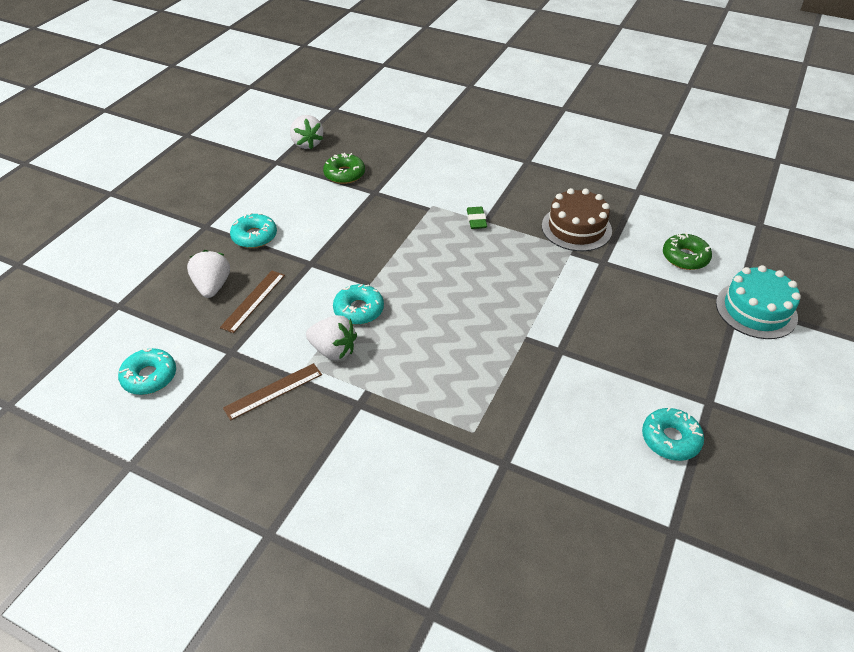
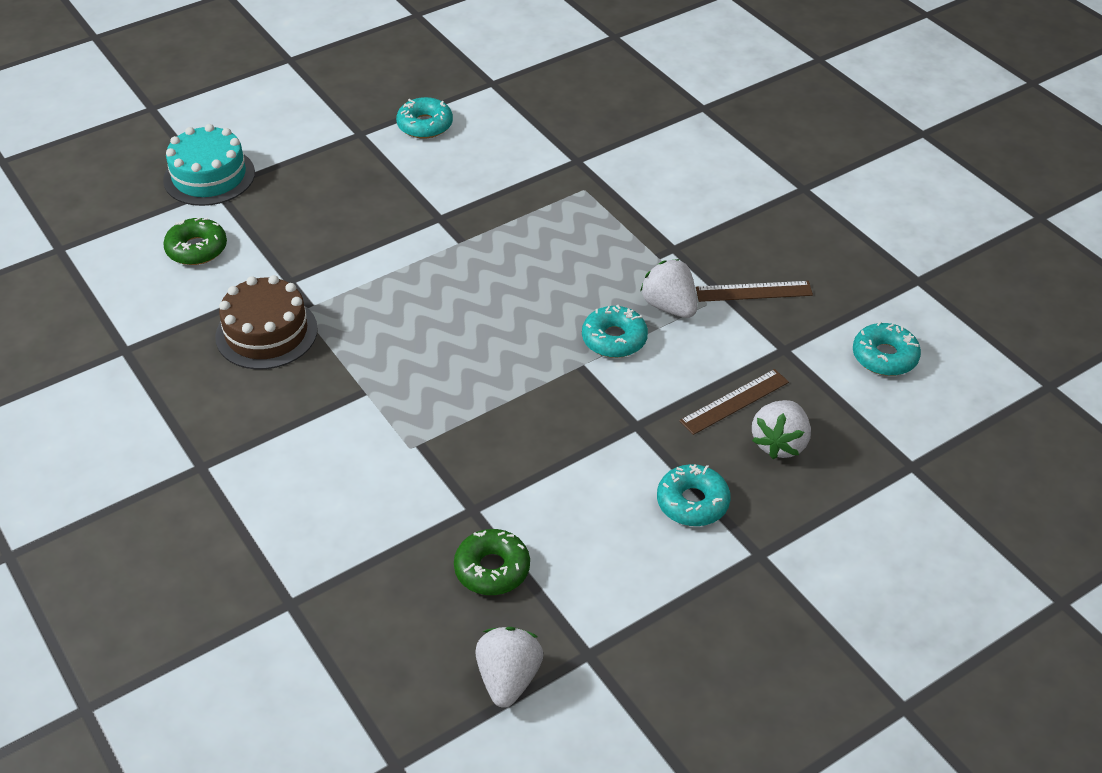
camera: 150 degrees left, 0 degrees up
(476, 220) = (375, 398): green eraser -> none

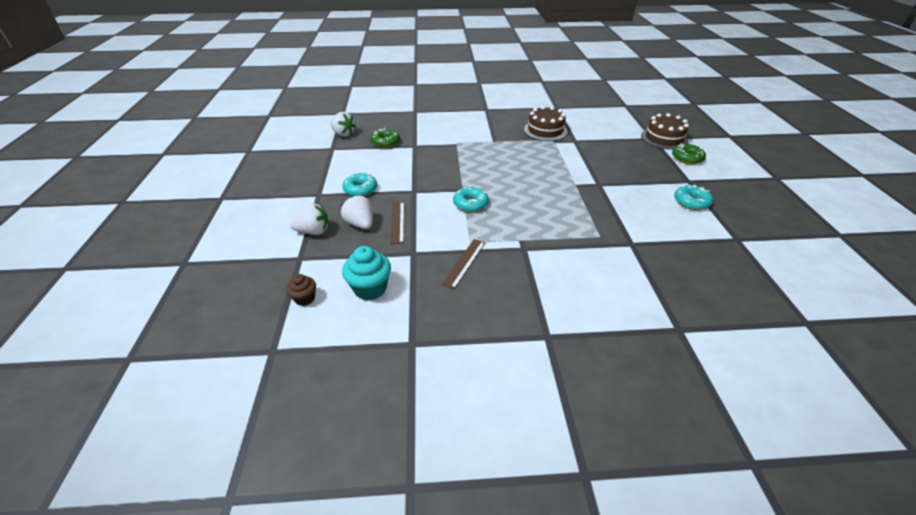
camera: 120 degrees right, 5 degrees down
(197, 249) = (609, 127): green donut -> green donut (687, 158)
(209, 176) = (664, 138): turquoise cake -> brown cake
(669, 306) = (478, 228): white strawberry -> white strawberry (314, 231)
(884, 357) = (370, 288): turquoise donut -> turquoise cupcake
(963, 409) = (305, 298): none -> brown cupcake

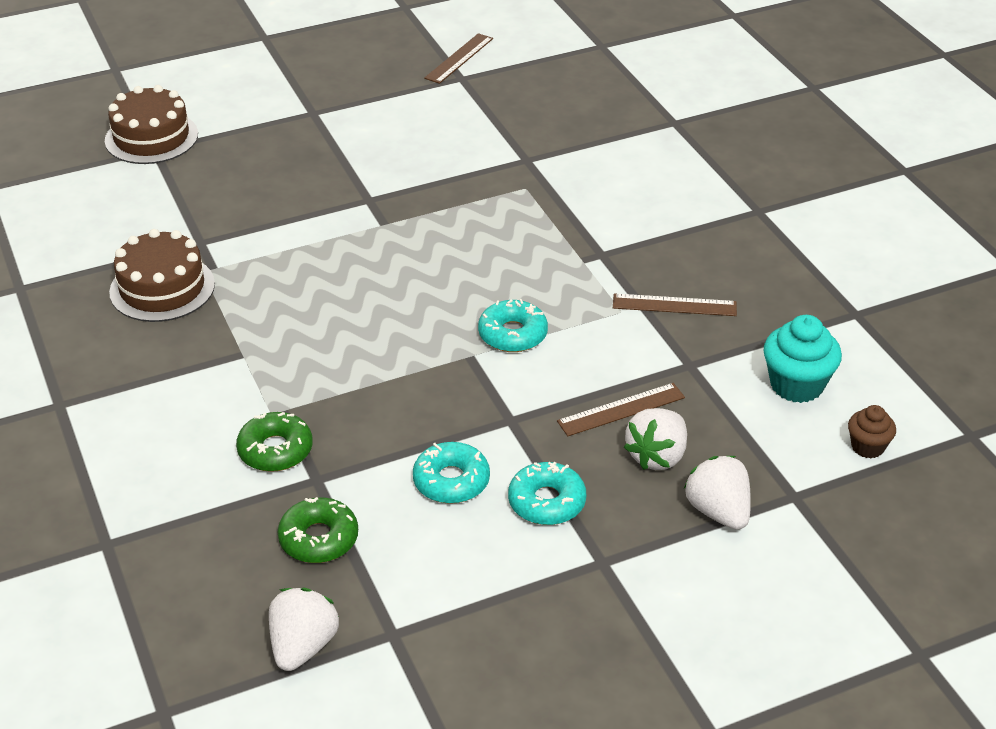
camera: 110 degrees left, 0 degrees up
(687, 158) = (228, 113): green donut -> green donut (275, 450)
(691, 202) = (380, 111): turquoise donut -> turquoise donut (451, 481)
(766, 243) = (459, 58): none -> brown ruler

